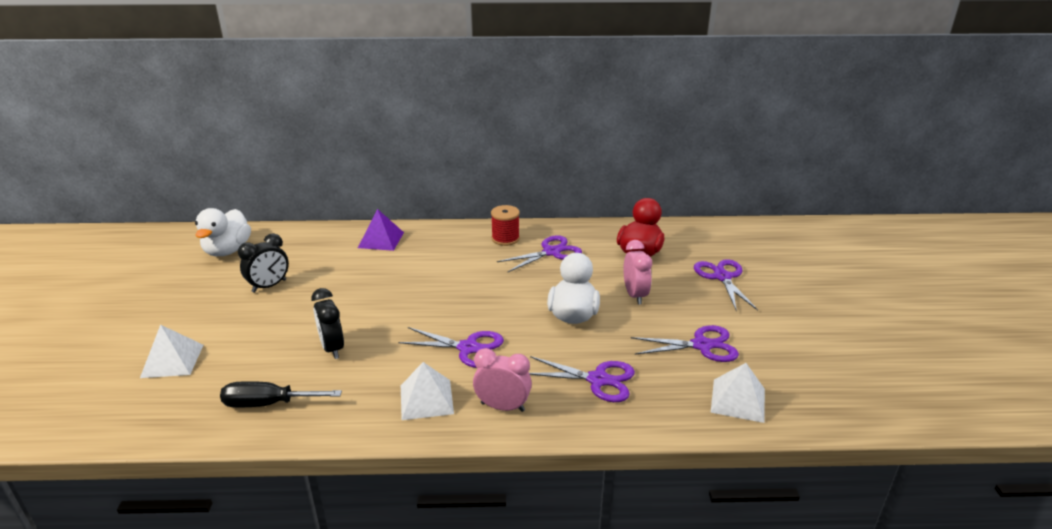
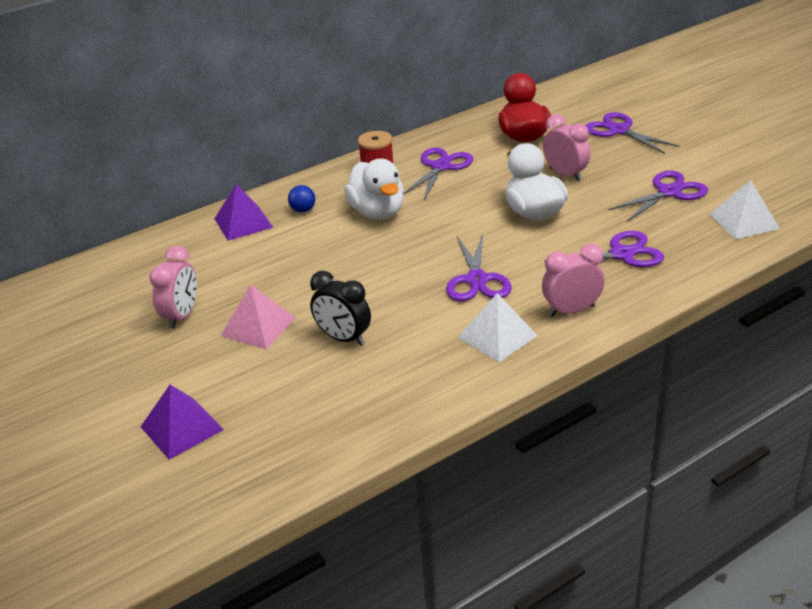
camera: 30 degrees left, 5 degrees up
(172, 360) = (181, 428): white pyramid -> purple pyramid
(228, 251) = (69, 304): white duck -> white duck (377, 212)
(268, 404) = (351, 411): black screwdriver -> none
(269, 286) = (182, 316): black clock -> pink clock
(298, 314) = (258, 326): none -> pink pyramid
(425, 246) = (303, 210): none -> blue ball
(468, 348) = (476, 280): purple scissors -> purple scissors turned 105 degrees clockwise

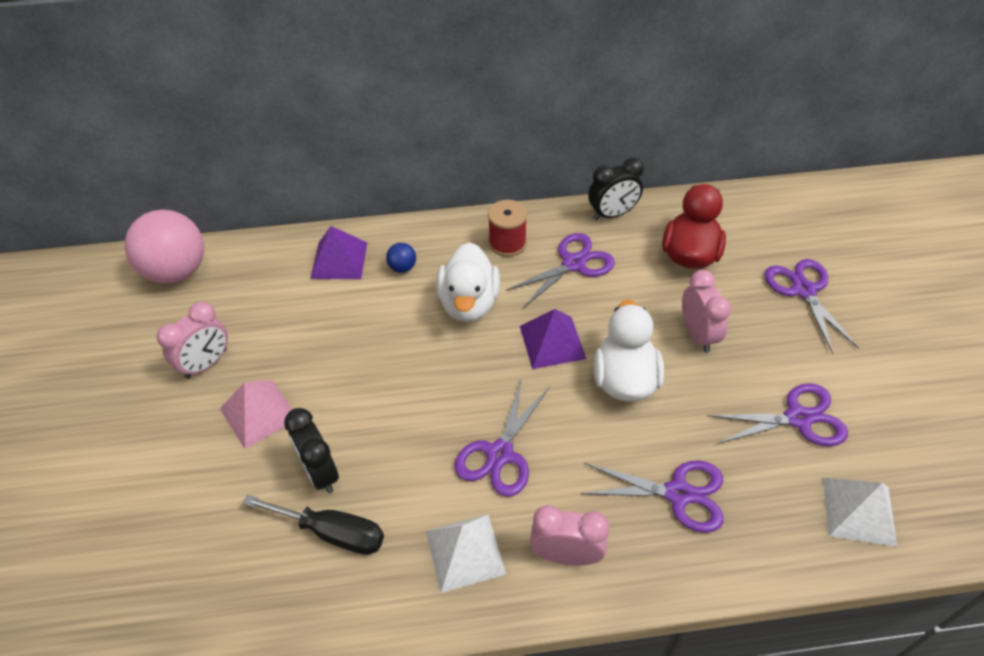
camera: 25 degrees right, 15 degrees up
(97, 274) = (177, 271): none -> pink ball
(181, 428) = (109, 517): purple pyramid -> purple pyramid (552, 342)
(385, 365) = (332, 532): none -> black screwdriver
(446, 133) = (612, 214): none -> black clock

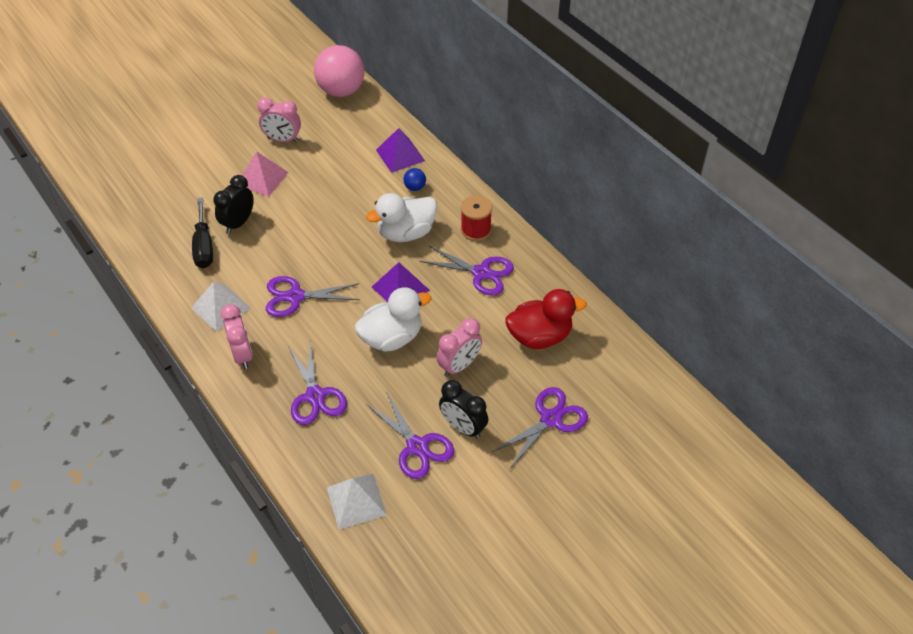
camera: 60 degrees right, 0 degrees up
(612, 214) = (550, 276): black clock -> black clock (463, 427)

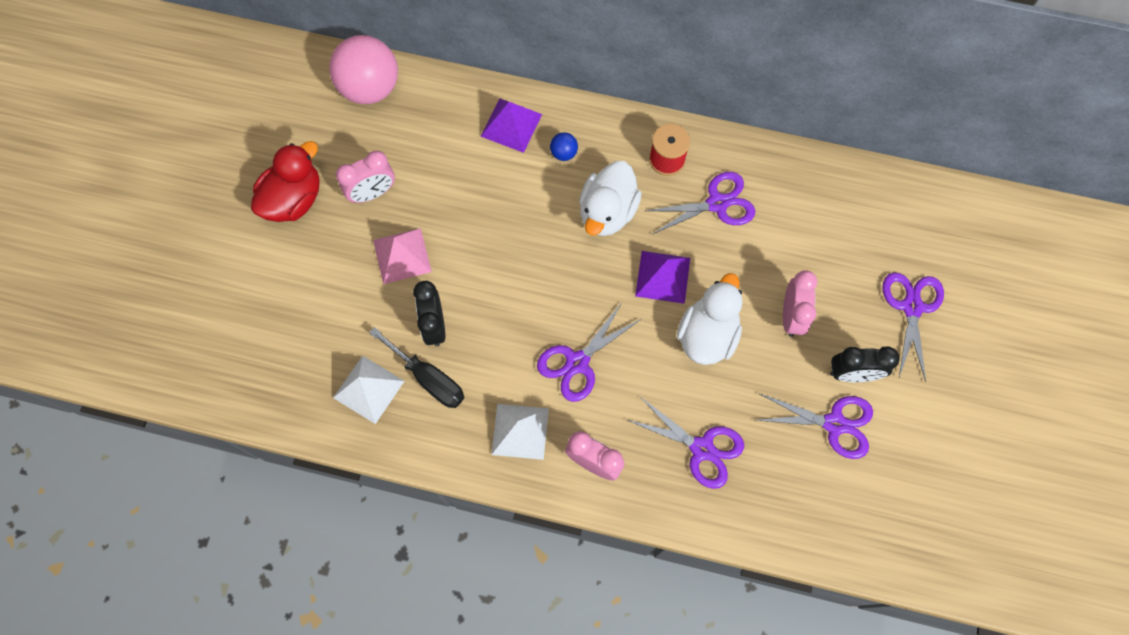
camera: 40 degrees left, 20 degrees up
(356, 501) = (836, 517): white pyramid -> white pyramid (368, 389)
(539, 336) = (828, 231): red duck -> red duck (294, 199)

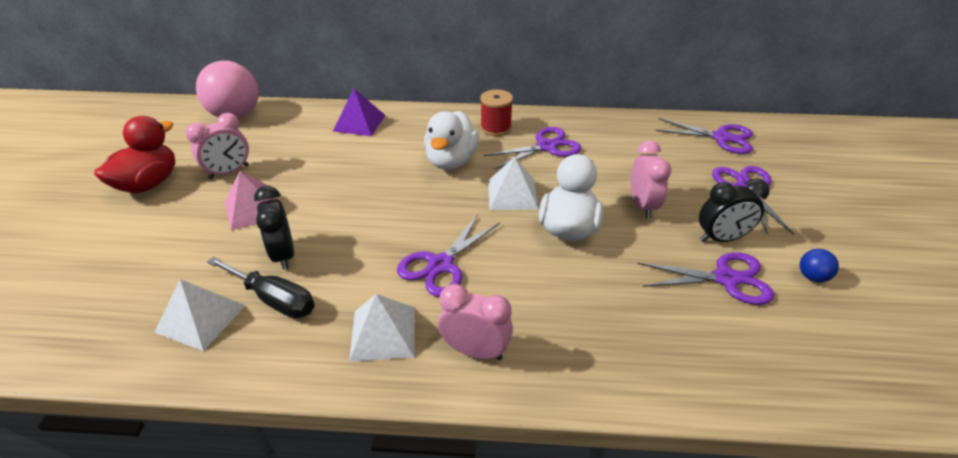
camera: 10 degrees left, 30 degrees down
(563, 153) = (406, 133): blue ball -> blue ball (812, 277)
(663, 276) = (512, 194): purple pyramid -> white pyramid
(702, 448) = (596, 320): purple scissors -> purple scissors (721, 138)

